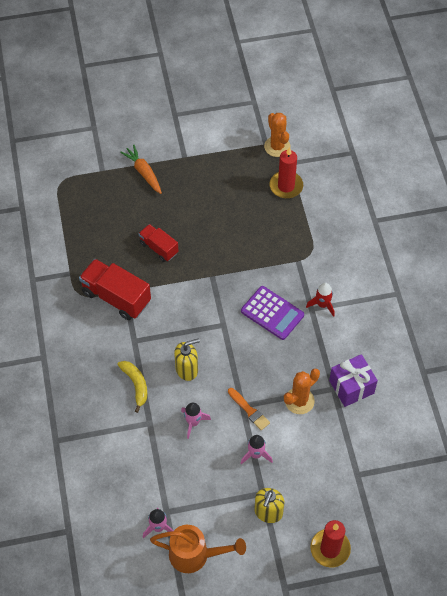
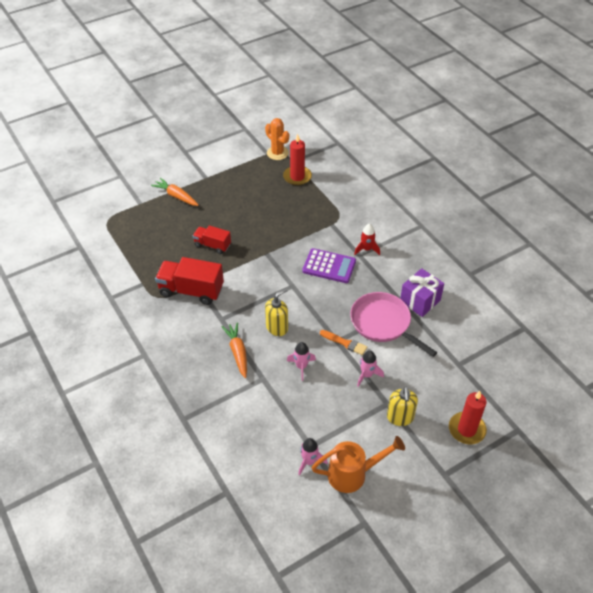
camera: 20 degrees left, 10 degrees down
(136, 385) = (237, 352): yellow banana -> orange carrot
(299, 401) = (383, 323): orange cactus -> pink pan

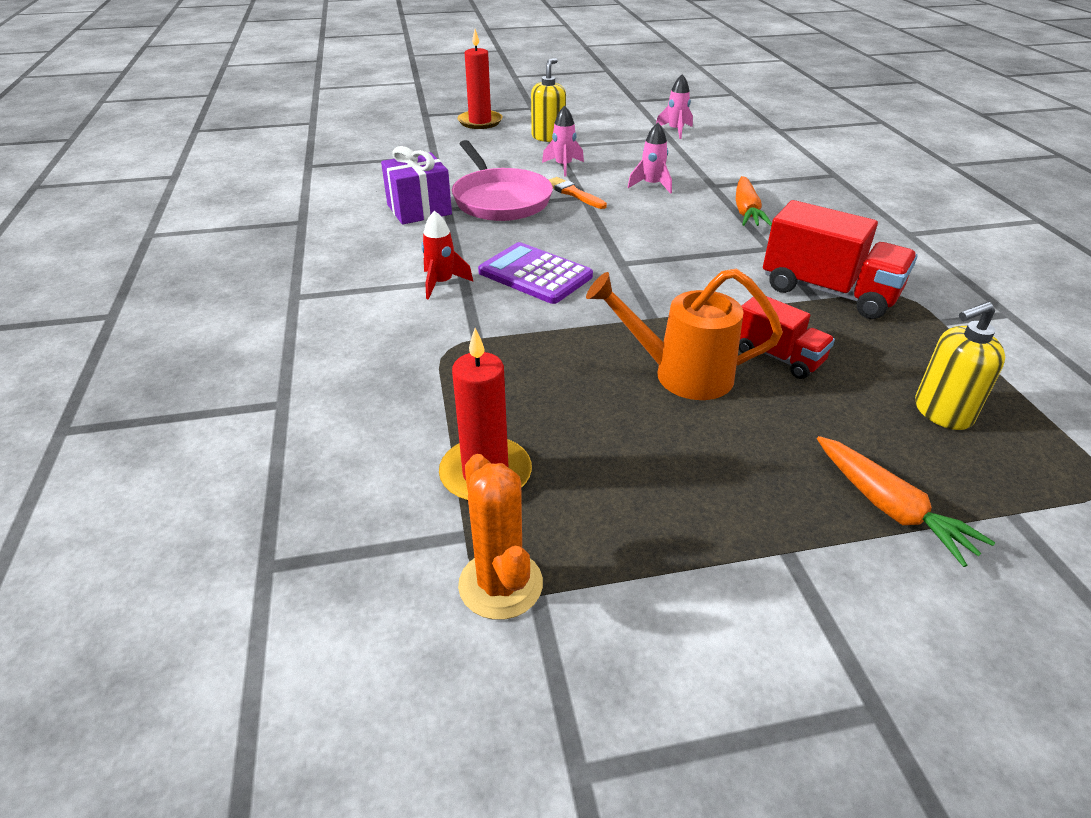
camera: 160 degrees left, 10 degrees down
(277, 327) = (673, 223): yellow soap dispenser -> yellow soap dispenser (942, 412)
(352, 474) = (630, 119): orange watering can -> orange watering can (681, 374)

